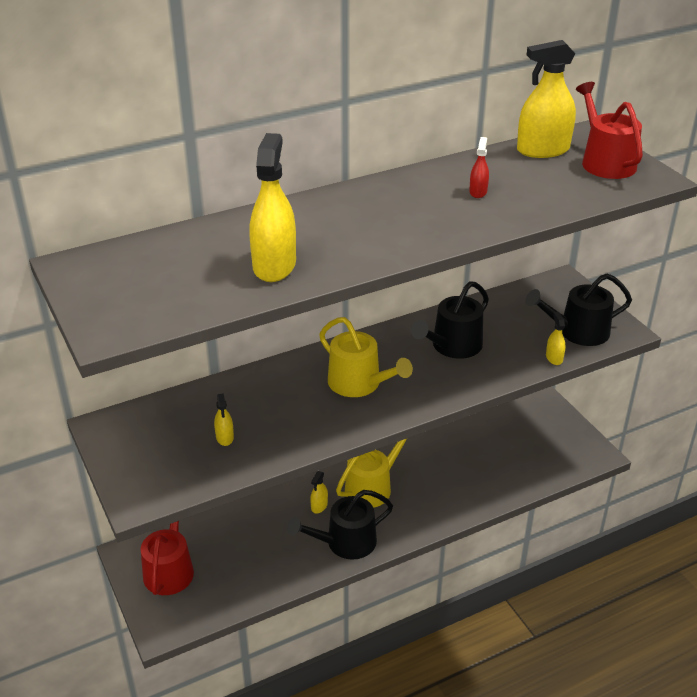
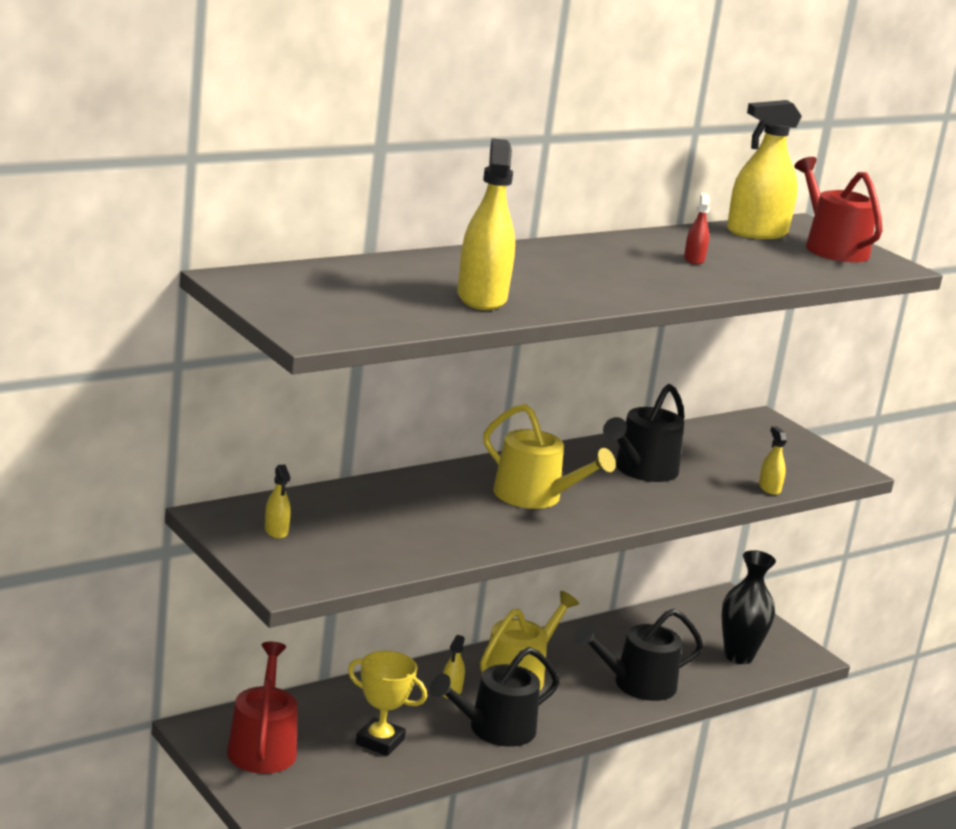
camera: 10 degrees left, 15 degrees down
(225, 437) = (379, 535): yellow spray bottle -> yellow spray bottle (276, 531)
(257, 559) = (380, 741): none -> yellow trophy
(544, 458) = (738, 656): none -> black vase
(578, 332) = (792, 467): black watering can -> black watering can (637, 684)

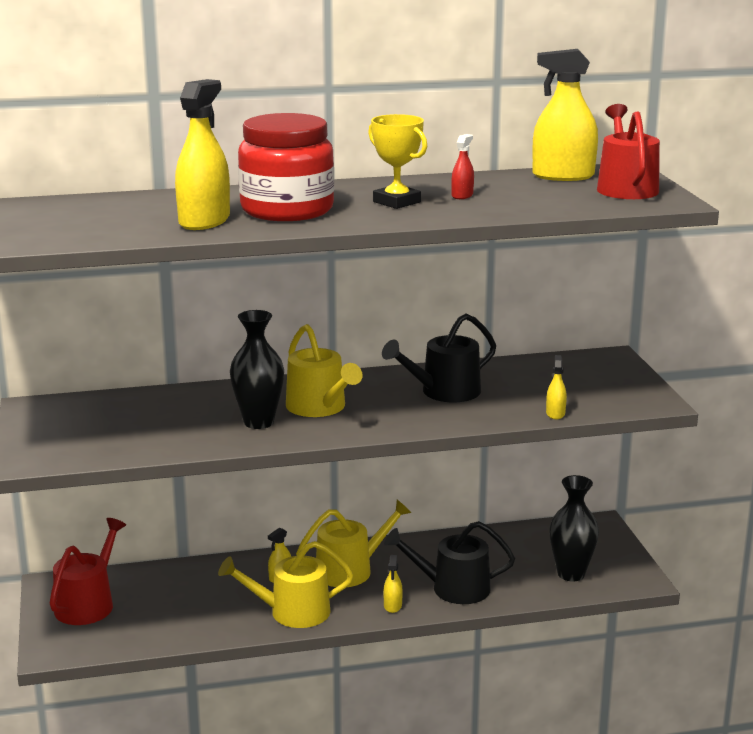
camera: 25 degrees right, 0 degrees up
(276, 531) = (67, 420): yellow spray bottle -> yellow spray bottle (392, 606)
(380, 741) = (186, 611): yellow trophy -> yellow trophy (396, 202)
(489, 519) = (258, 422): none -> black vase
(495, 729) = (292, 612): black watering can -> yellow watering can
(547, 281) = (287, 210): none -> red jar

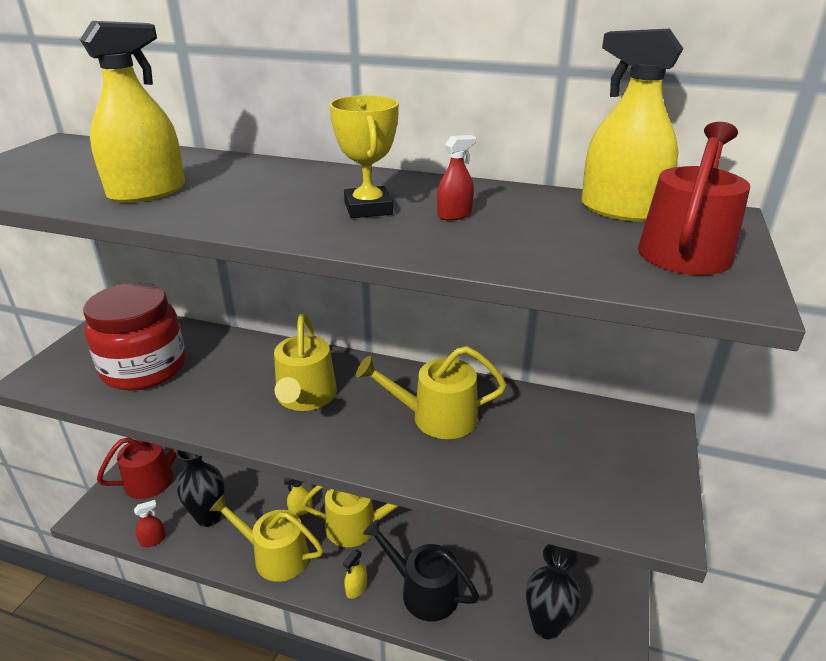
camera: 30 degrees right, 10 degrees up
(150, 642) = (153, 540): none -> red spray bottle
(258, 422) = (237, 397): black vase -> black vase (209, 517)
(287, 210) = (244, 195): red jar -> red jar (144, 368)
(444, 392) = (436, 417): black watering can -> yellow watering can
(555, 413) = (522, 498): yellow spray bottle -> none

